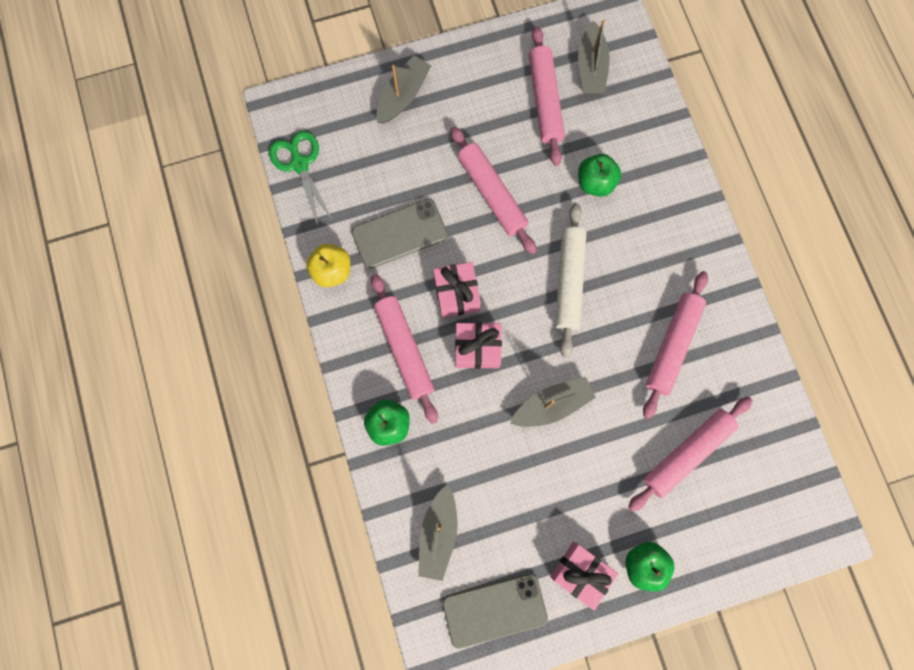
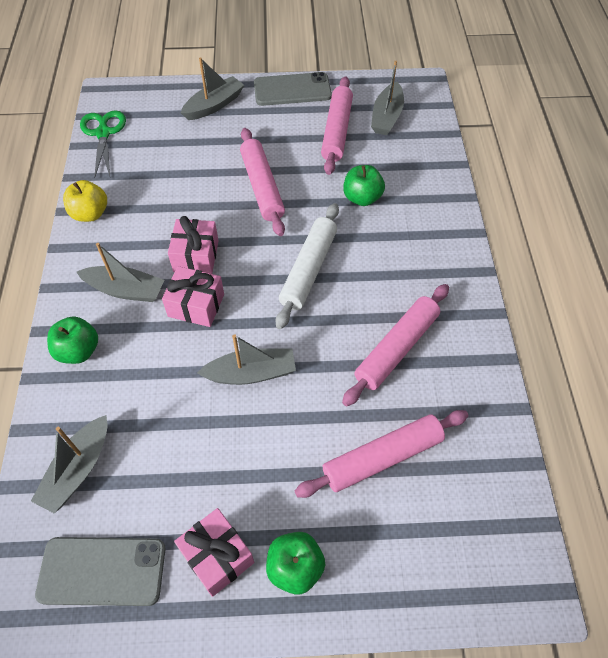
camera: 15 degrees right, 20 degrees down
(399, 234) = (164, 199): grey phone -> grey phone (292, 90)
(404, 349) = (125, 290): pink rolling pin -> grey boat

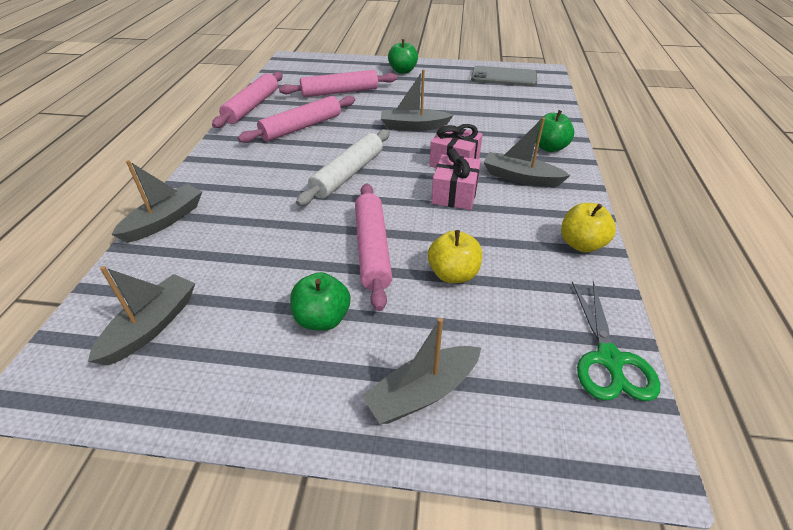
camera: 170 degrees left, 15 degrees down
(78, 469) = (528, 103): grey boat -> grey boat (165, 220)
(197, 174) = (453, 274): none -> yellow apple
(217, 556) = (443, 76): pink gift -> none
(292, 90) = (272, 408): grey phone -> none
(336, 131) = (241, 312): pink rolling pin -> pink rolling pin (252, 106)
(362, 198) = (262, 224): green apple -> green apple (322, 319)

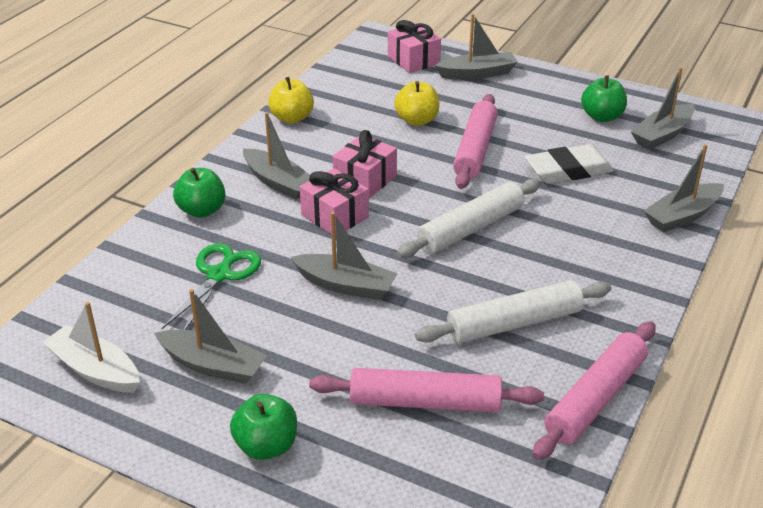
camera: 160 degrees left, 5 degrees down
(271, 246) = (568, 170): none -> white eraser
(301, 127) = (514, 323): pink rolling pin -> white rolling pin
(322, 319) = (531, 115): green apple -> green apple (602, 117)
(452, 86) = (213, 366): none -> grey boat
(503, 77) = (95, 370): grey phone -> white boat
(534, 399) = (413, 60): none -> pink gift
(609, 359) = (351, 64): green scissors -> green scissors (219, 275)

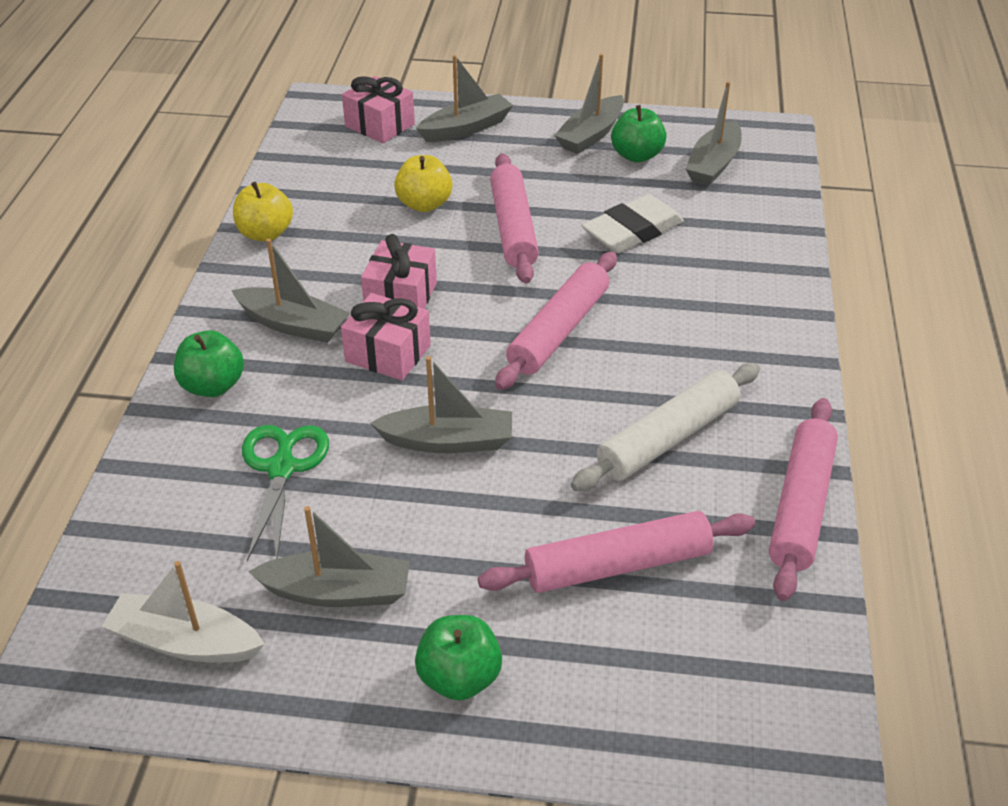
camera: 20 degrees left, 5 degrees up
(470, 228) = (559, 331): white rolling pin -> pink rolling pin
(682, 216) = (783, 260): grey boat -> grey boat (591, 135)

